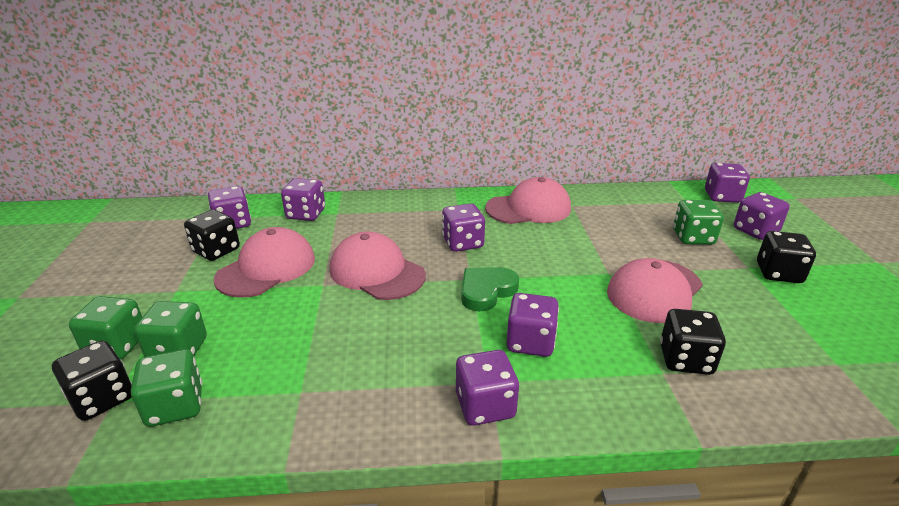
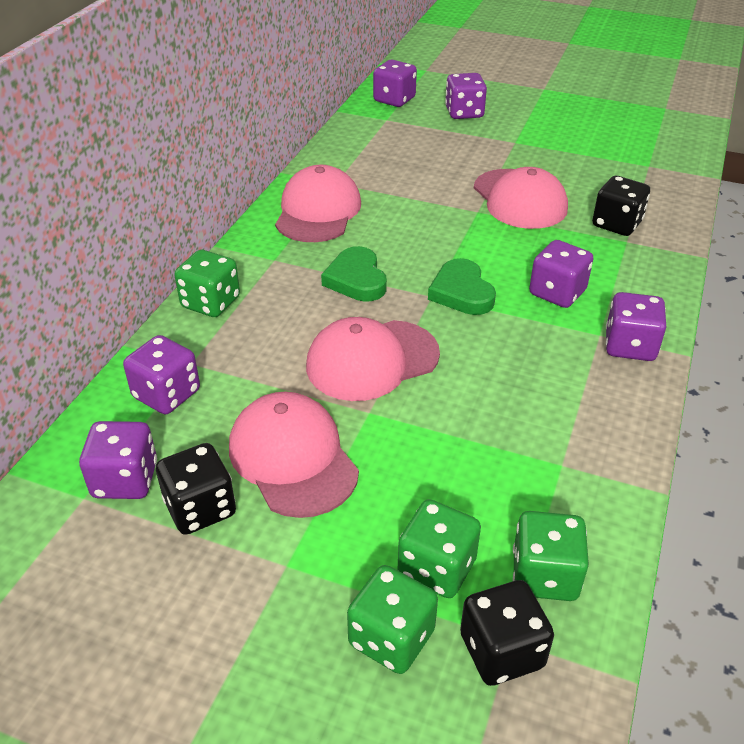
camera: 65 degrees left, 10 degrees up
(463, 243) = (356, 279): purple dice -> green heart
(693, 237) = (452, 145): green dice -> green dice (211, 303)
(778, 273) = (532, 133): black dice -> none

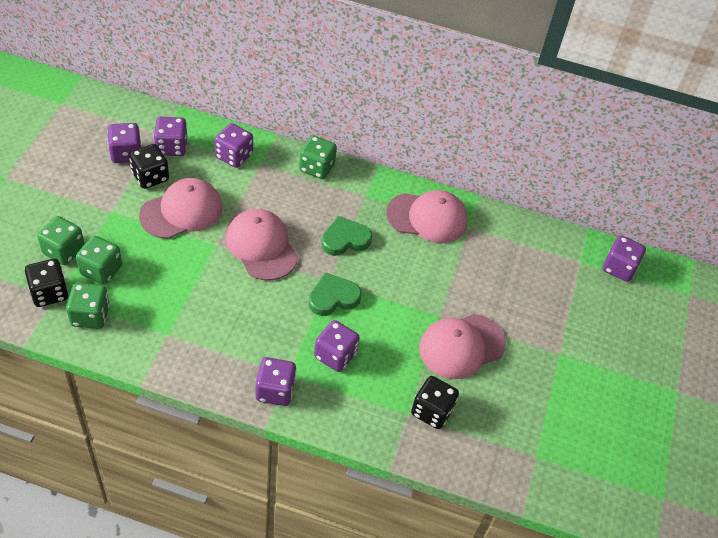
camera: 80 degrees right, 10 degrees up
(464, 113) = (606, 319): purple dice -> purple dice (126, 153)

